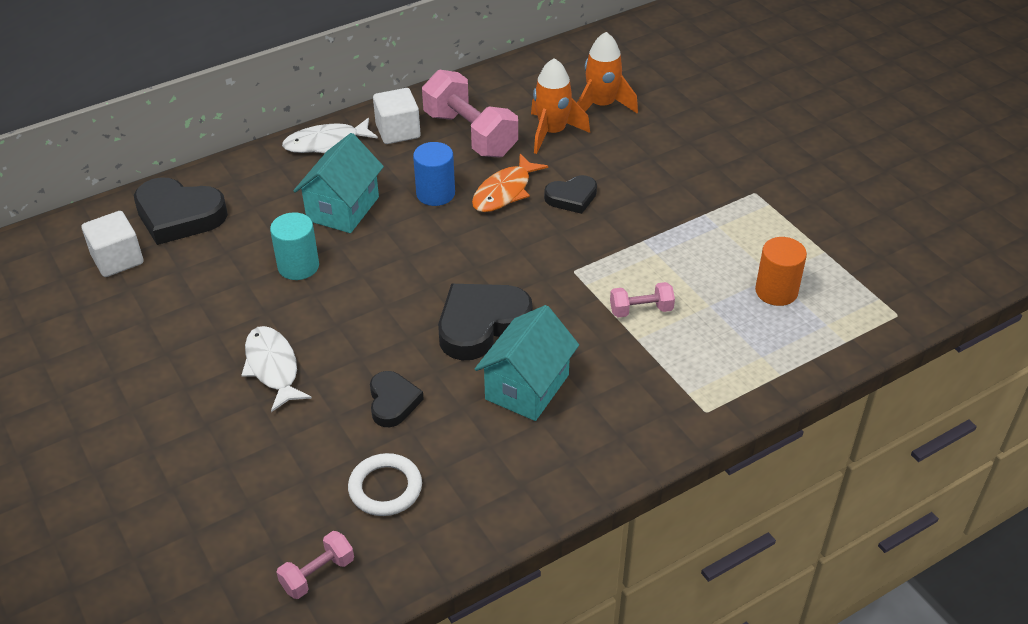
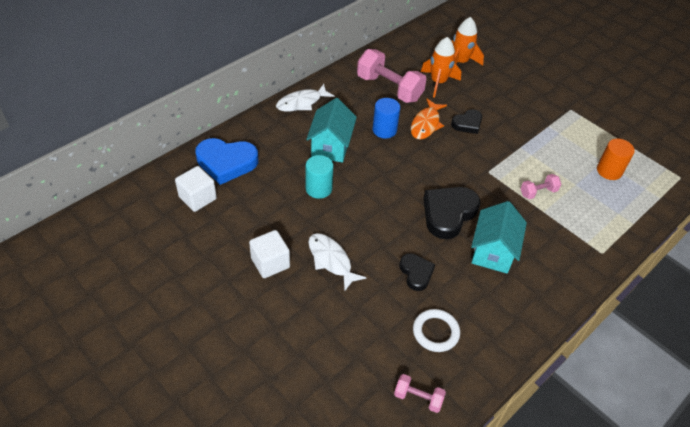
camera: 15 degrees left, 5 degrees up
(179, 216) = (226, 163): black heart -> blue heart
(318, 574) = (418, 398): pink dumbbell -> pink dumbbell turned 75 degrees clockwise
(398, 131) = (344, 90): white cube -> white cube (270, 263)

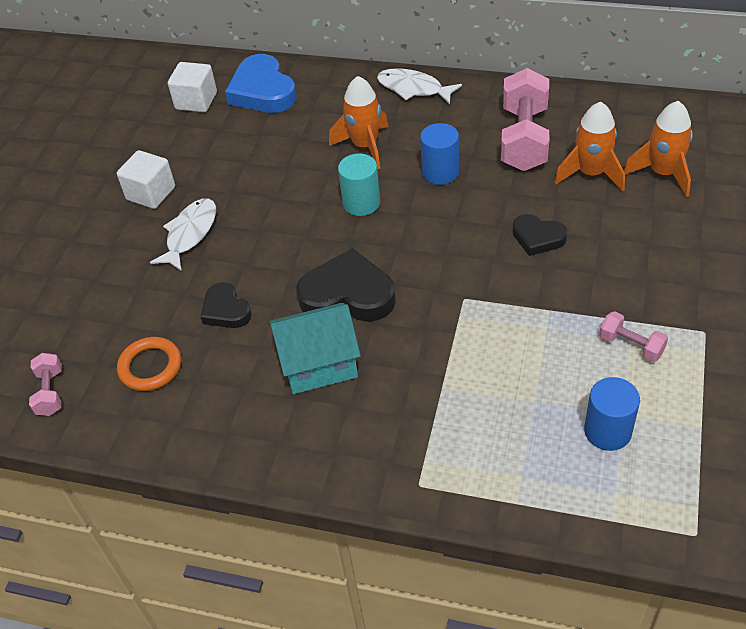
camera: 65 degrees right, 0 degrees up
(319, 189) = (287, 172): turquoise cylinder -> turquoise cylinder (361, 203)
(331, 146) = (365, 146): turquoise house -> orange rocket
(416, 273) = (226, 310): black heart -> black heart turned 105 degrees clockwise
(426, 124) = (492, 201): orange fish -> none
(435, 332) = (150, 367): white ring -> orange ring
(538, 192) = (474, 366): pink dumbbell -> pink dumbbell (631, 346)
(609, 171) = (607, 431): orange cylinder -> blue cylinder

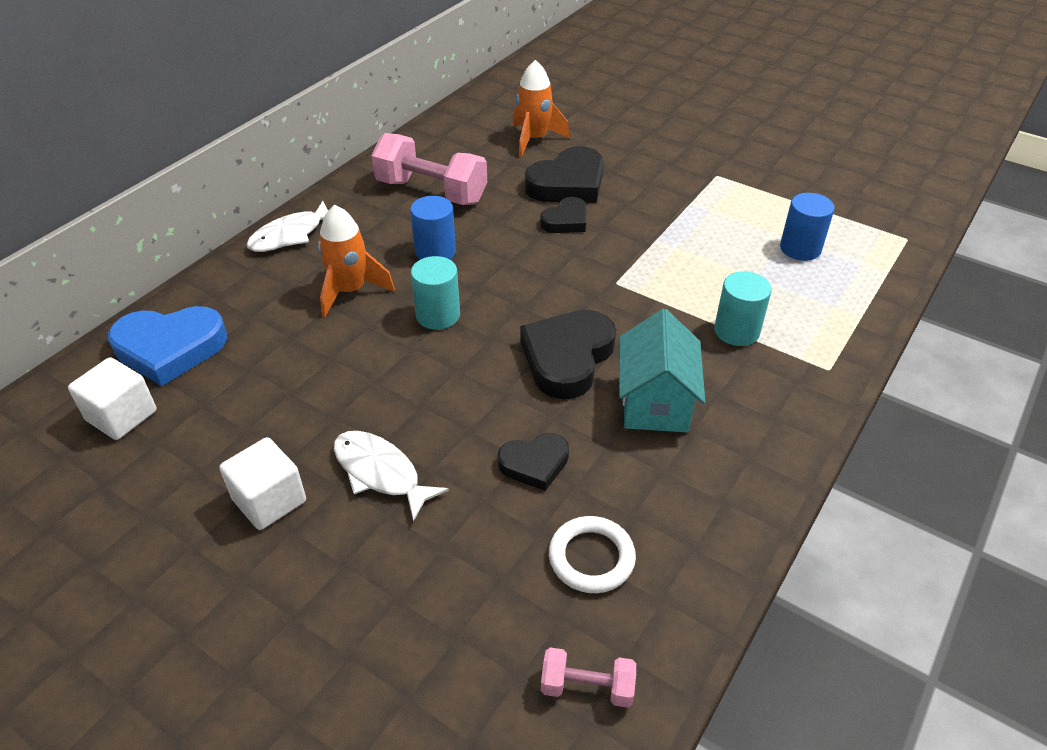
camera: 75 degrees left, 5 degrees down
(150, 367) = (591, 558): orange ring -> white ring
(439, 402) = (736, 331): none -> turquoise cylinder
(591, 173) = (507, 171): orange rocket -> none
(600, 221) = (568, 184): none -> black heart
(631, 346) = (716, 211): pink dumbbell -> none

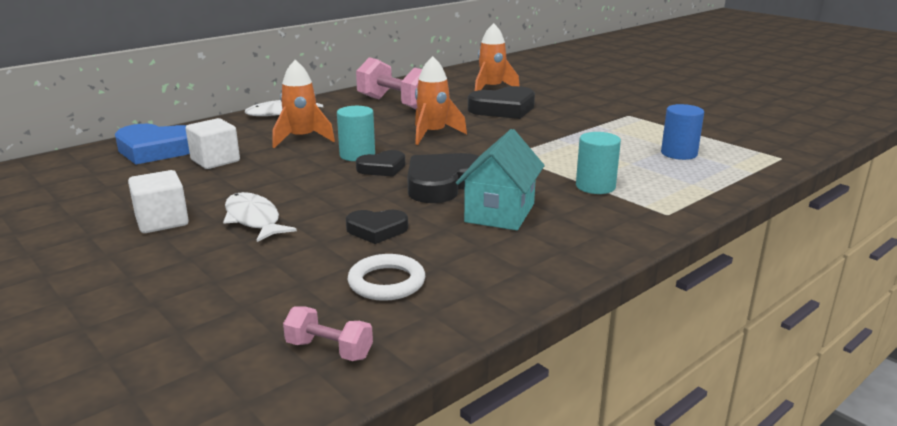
camera: 15 degrees right, 20 degrees down
(122, 416) = (97, 173): white cube -> white cube (215, 161)
(435, 252) = (378, 128): blue cylinder -> none
(508, 254) = (433, 134): none -> orange rocket
(566, 221) = (489, 124): black heart -> black heart (382, 168)

